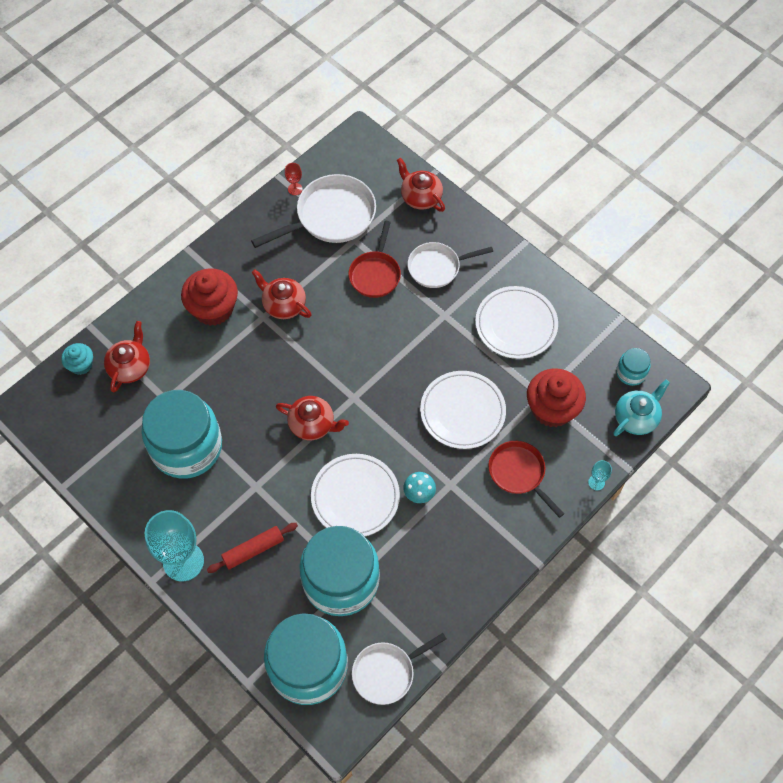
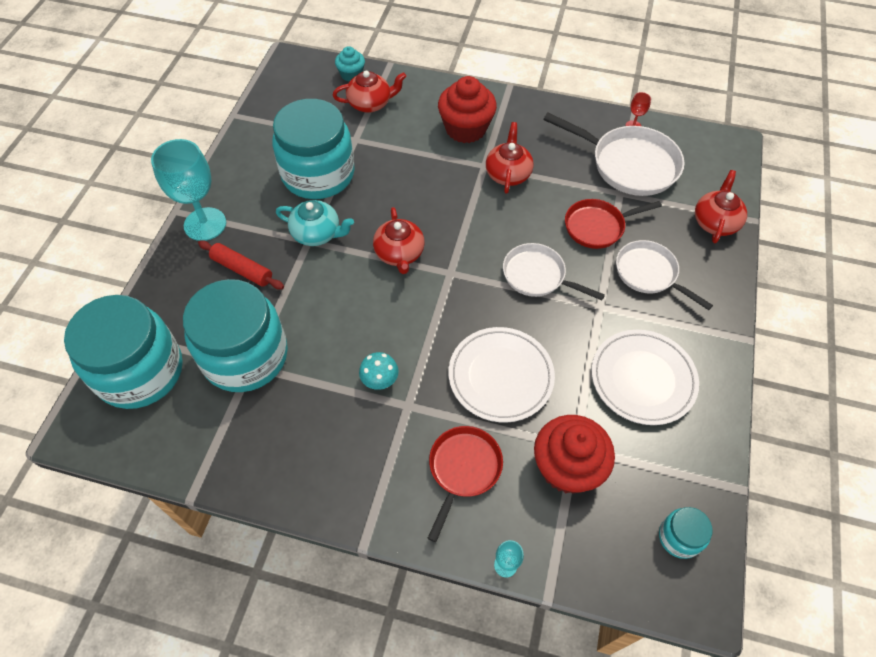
camera: 60 degrees right, 5 degrees down
(355, 497) = (343, 325): white plate -> none
(387, 672) = (161, 447): white pan -> white pan (537, 276)
(636, 417) = (623, 573): turquoise teapot -> turquoise teapot (317, 233)

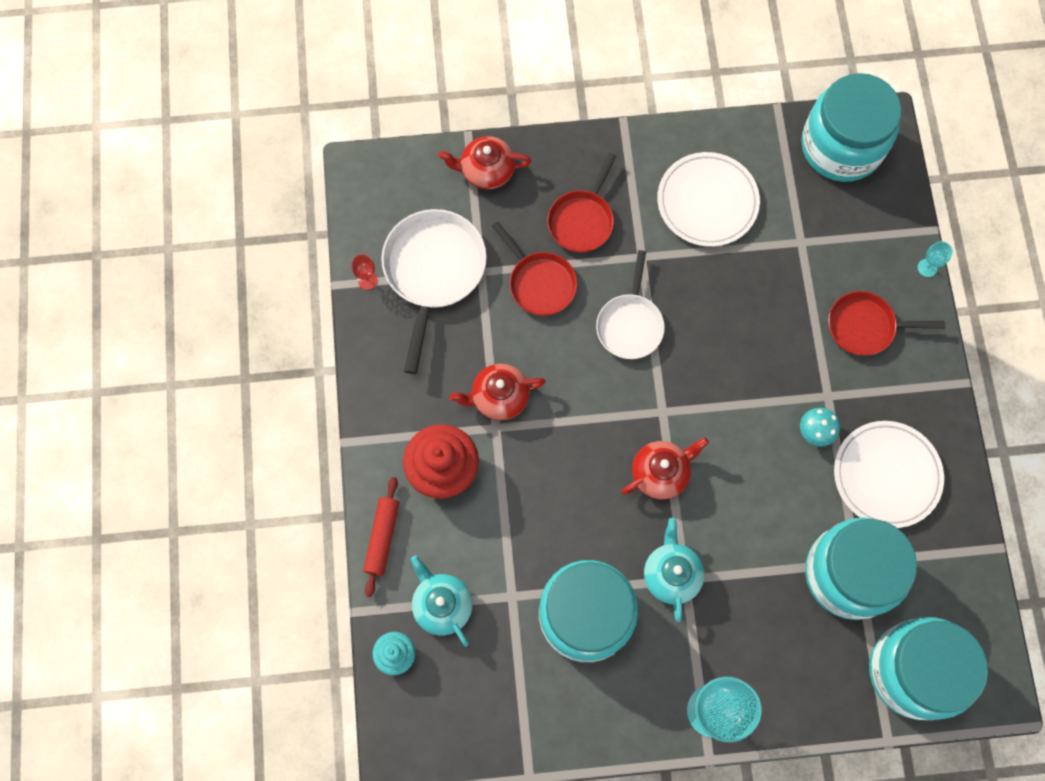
camera: 110 degrees left, 15 degrees up
(242, 269) = (753, 632): red rolling pin -> red rolling pin (382, 537)
(370, 103) = (442, 604): red teapot -> turquoise teapot
(500, 376) = (760, 324): white plate -> white plate (886, 475)
(567, 467) = (822, 243): red cupcake -> none
(649, 274) = (582, 220): white pan -> red pan
(679, 537) = (841, 146): turquoise jar -> turquoise jar, size x2.29

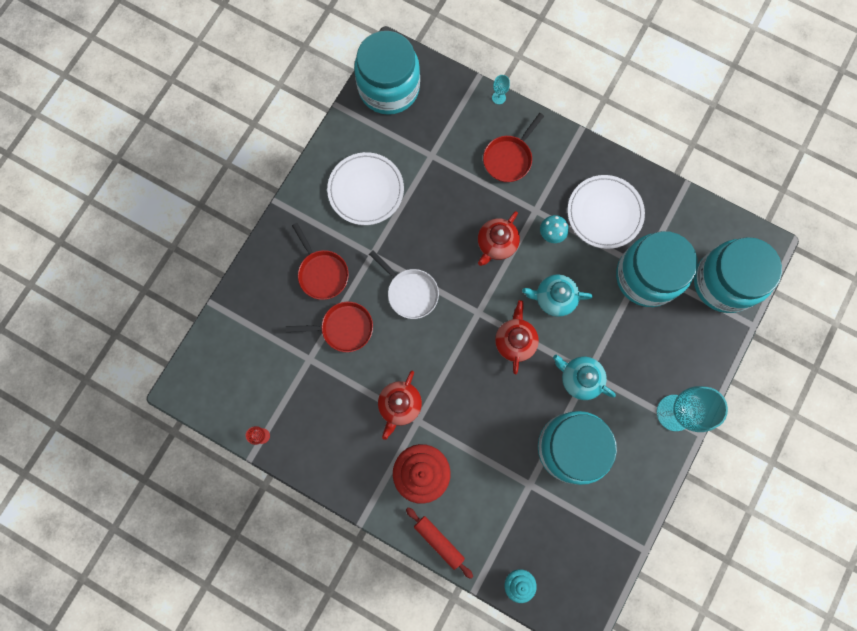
camera: 55 degrees left, 5 degrees up
(433, 271) = (287, 389): white pan -> none
(442, 604) = (506, 532): turquoise teapot -> turquoise teapot (554, 298)
(486, 171) = (244, 308): red teapot -> red teapot (496, 244)

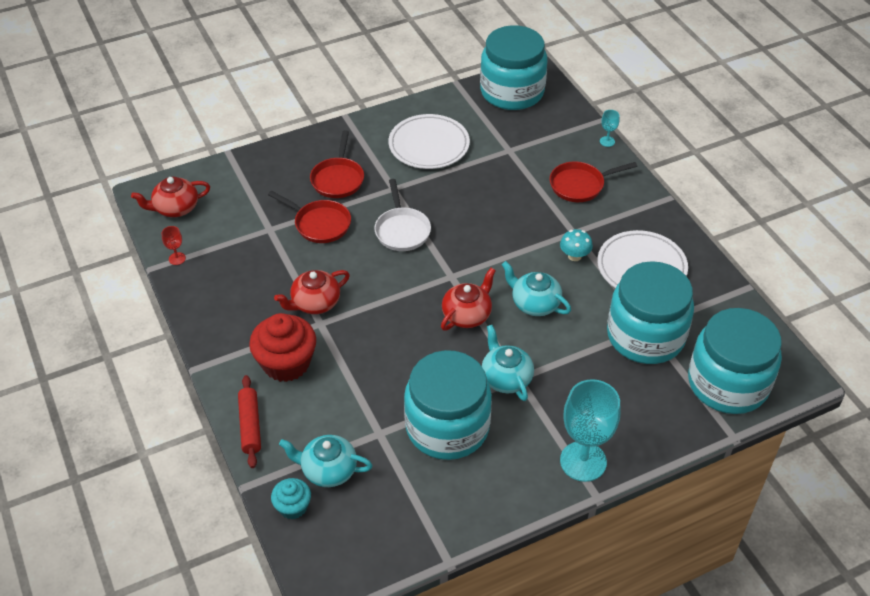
camera: 35 degrees right, 30 degrees down
(496, 244) = (514, 237): red teapot -> red teapot (175, 208)
(519, 538) = (328, 470): none -> turquoise teapot

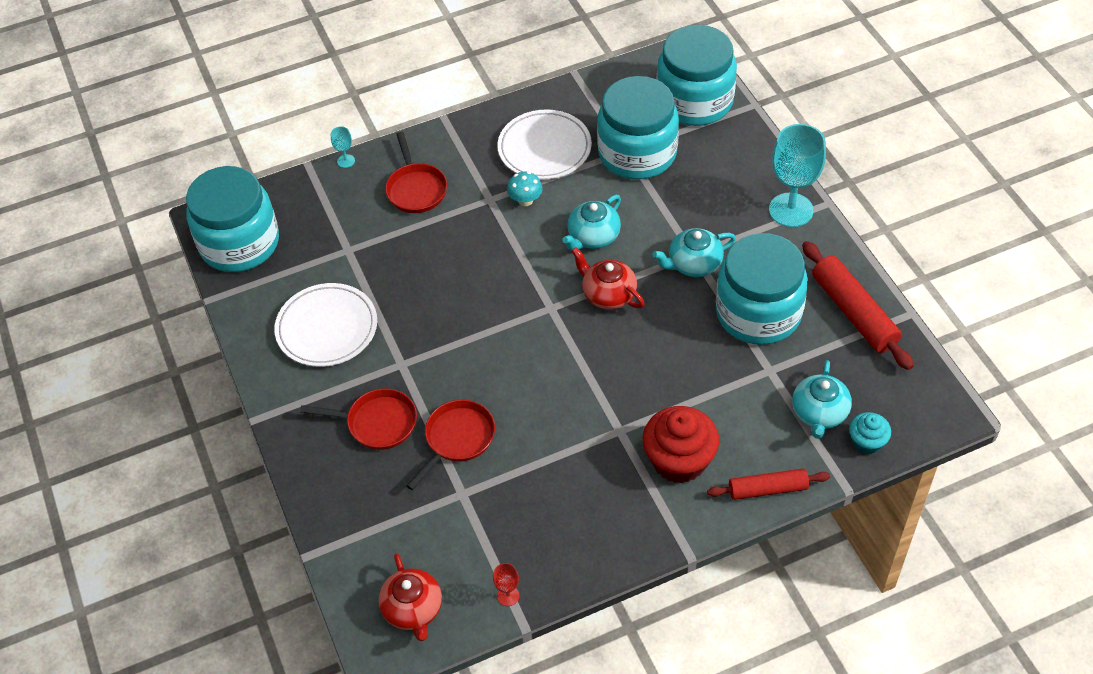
camera: 85 degrees left, 5 degrees up
(315, 303) = (588, 437): red teapot -> none
(402, 230) = (475, 354): white pan -> none
(449, 508) = (853, 312): none -> red rolling pin

